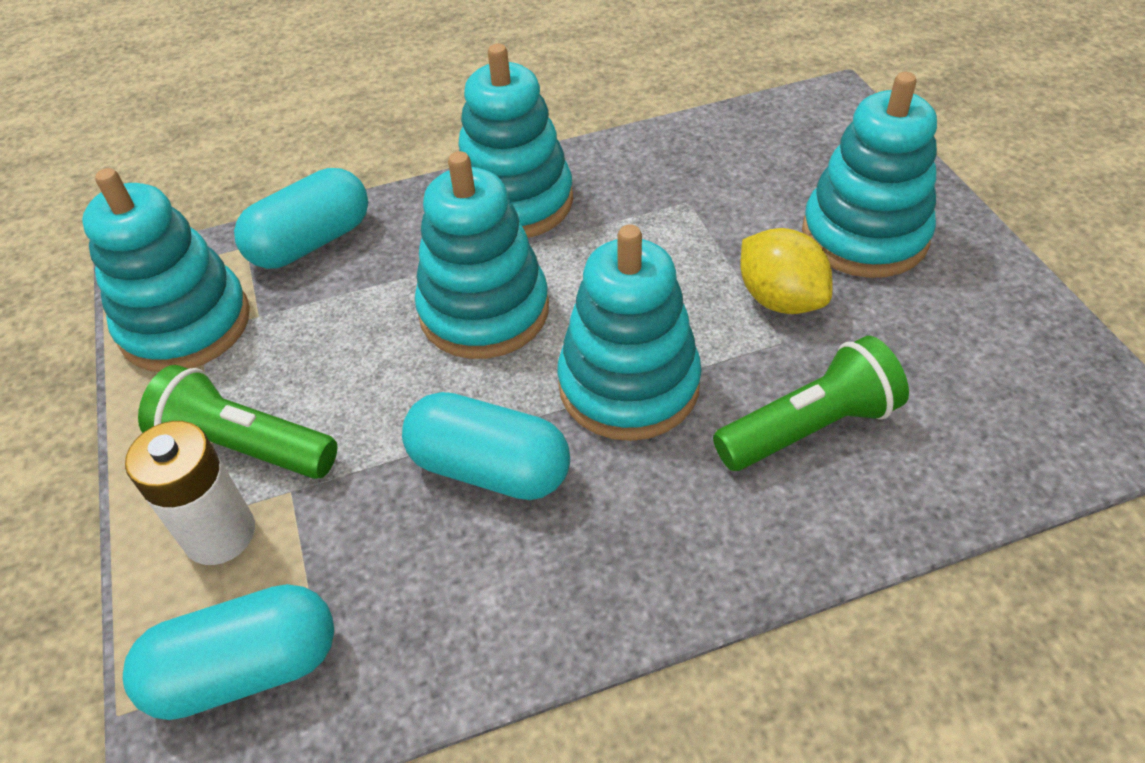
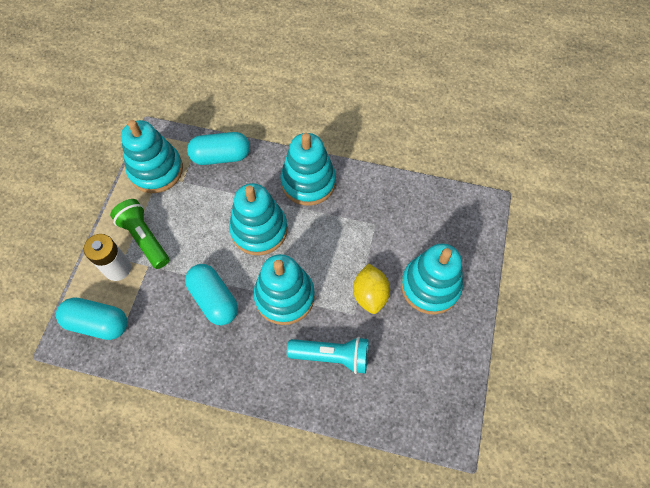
camera: 30 degrees right, 15 degrees up
(808, 427) = (332, 356): green flashlight -> turquoise flashlight

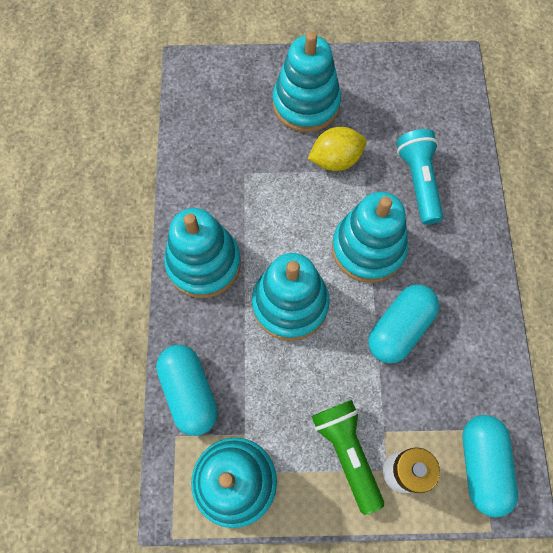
camera: 105 degrees left, 5 degrees up
(144, 238) = (347, 453): green flashlight -> green flashlight turned 120 degrees clockwise

